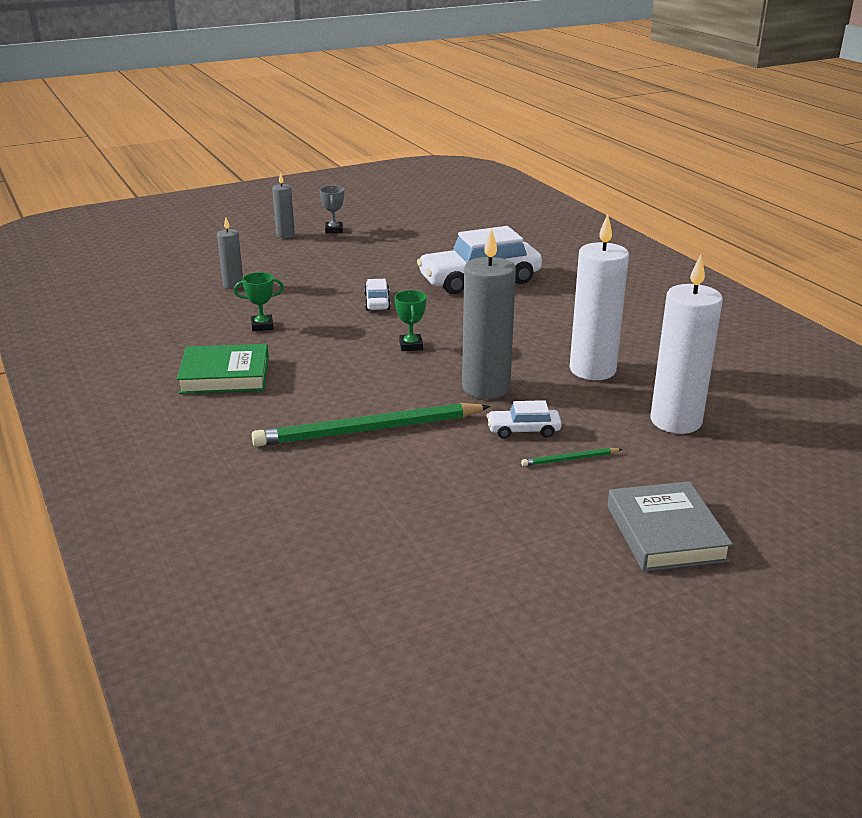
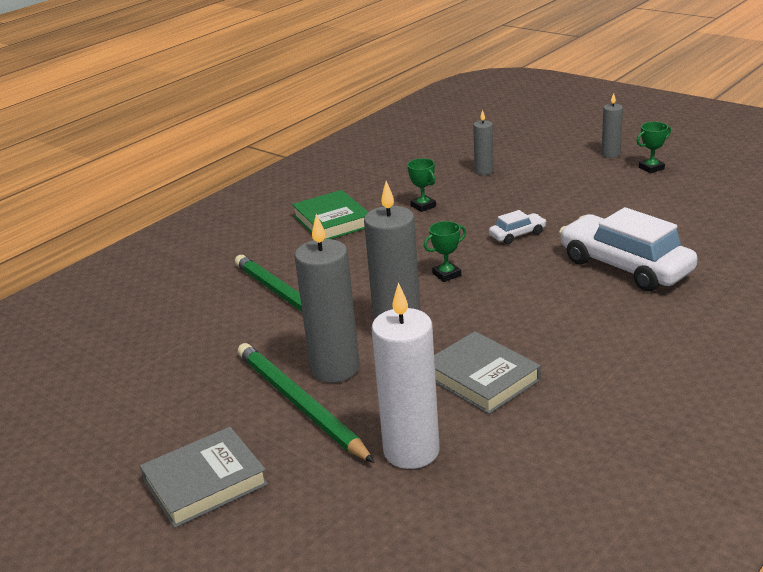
camera: 70 degrees right, 0 degrees up
(334, 230) = (651, 168): grey trophy -> green trophy
(523, 430) = (335, 369): white car -> grey candle
(569, 459) = (299, 404): green pencil -> green pencil, size x2.39
(592, 370) = (482, 378): white candle -> grey book

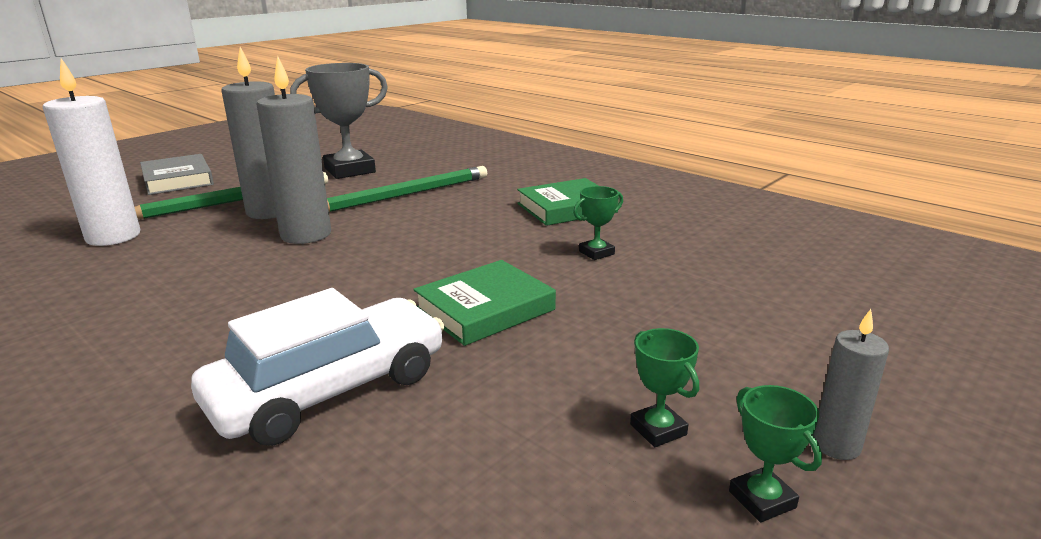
camera: 90 degrees right, 5 degrees down
(195, 350) = (350, 170): none -> grey trophy
(446, 274) = (403, 260): green trophy -> green trophy (658, 429)
(482, 378) = (177, 268): grey book -> none
(484, 171) = (719, 298): grey candle -> none
(517, 235) = (485, 309): white car -> green book

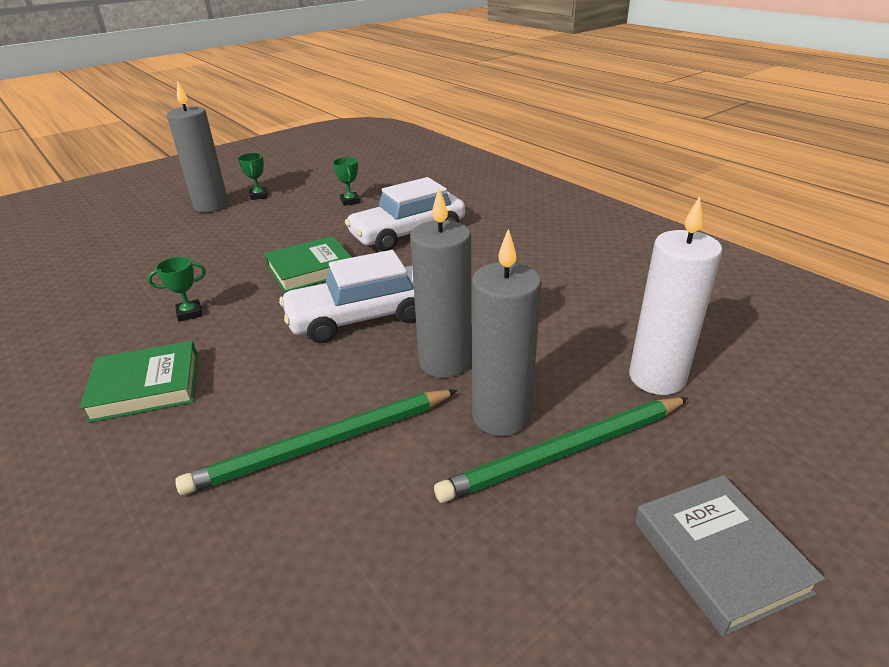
camera: 170 degrees left, 10 degrees up
(350, 170) = (401, 562): grey trophy -> none
(394, 261) = (361, 317): none -> white car
(658, 429) = (271, 213): green trophy -> green trophy (350, 201)
(836, 445) = (211, 206): grey candle -> grey candle, size x1.92

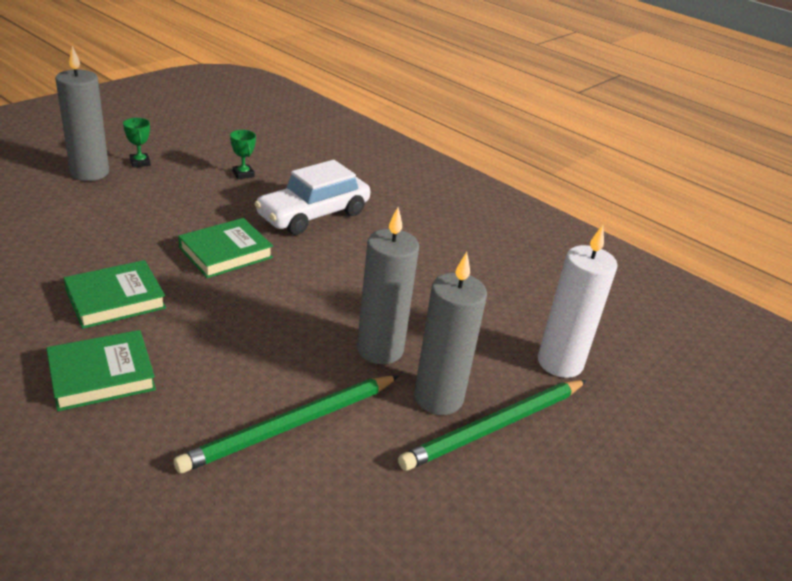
camera: 15 degrees left, 0 degrees up
(189, 313) = (115, 299): green trophy -> green book
(361, 317) = (291, 305): white car -> none
(719, 556) = (616, 501): grey book -> none

